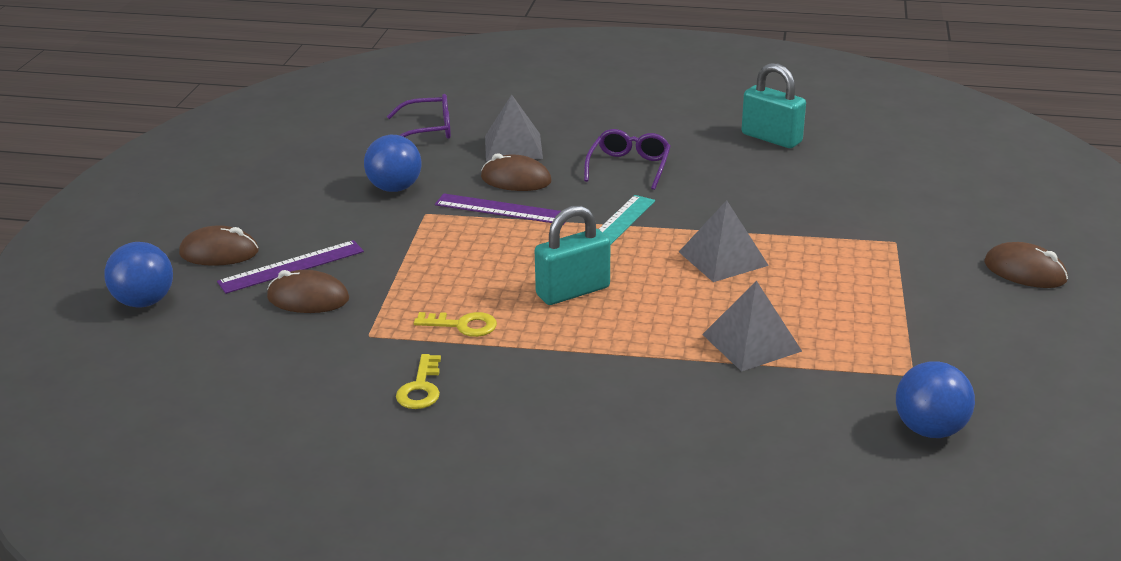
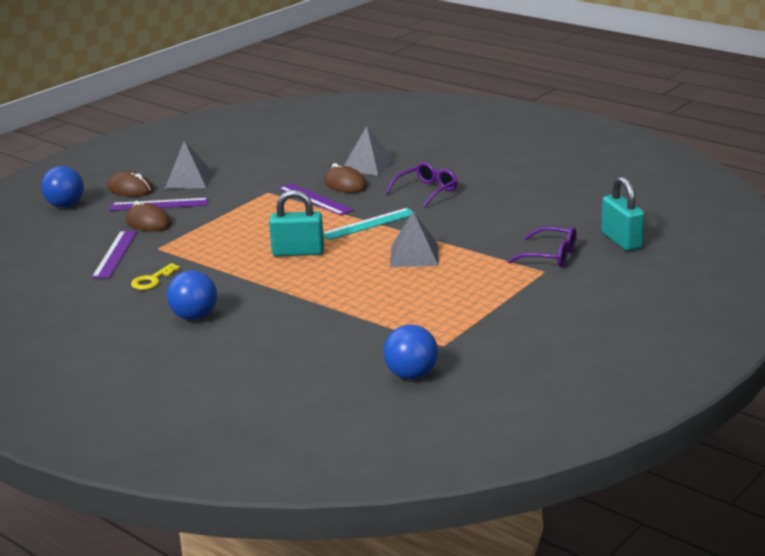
camera: 30 degrees right, 5 degrees down
(315, 361) = (115, 254): none -> purple ruler
(394, 188) = (267, 175): blue ball -> blue ball (194, 316)
(428, 130) = (328, 145): purple glasses -> purple glasses (550, 256)
(463, 325) = (213, 255): yellow key -> none
(751, 342) = (367, 304): grey pyramid -> grey pyramid (189, 180)
(771, 138) = (549, 192): turquoise padlock -> turquoise padlock (621, 240)
(1025, 271) = (610, 309): brown mouse -> none

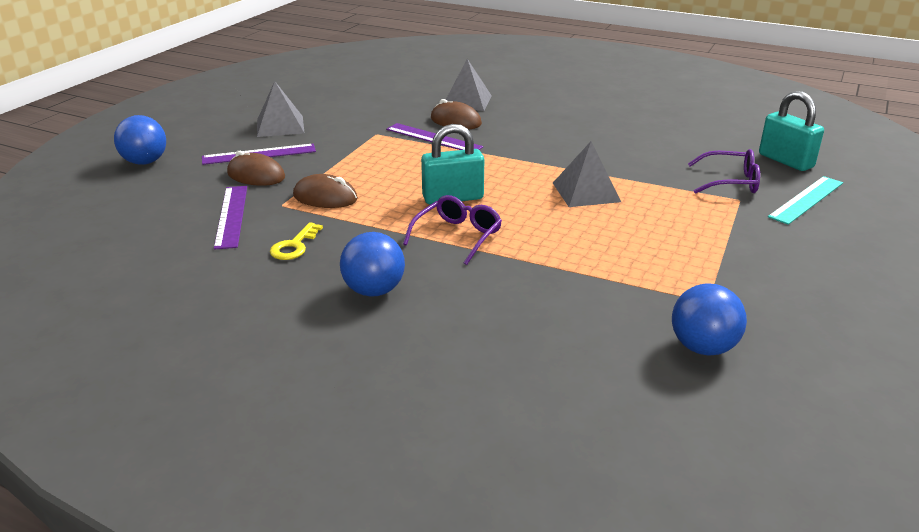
camera: 15 degrees left, 5 degrees up
(130, 189) = (217, 139): brown mouse -> brown mouse (325, 197)
(369, 224) = (510, 161): turquoise ruler -> turquoise ruler (806, 200)
(427, 191) = (546, 123): purple glasses -> purple glasses (457, 236)

